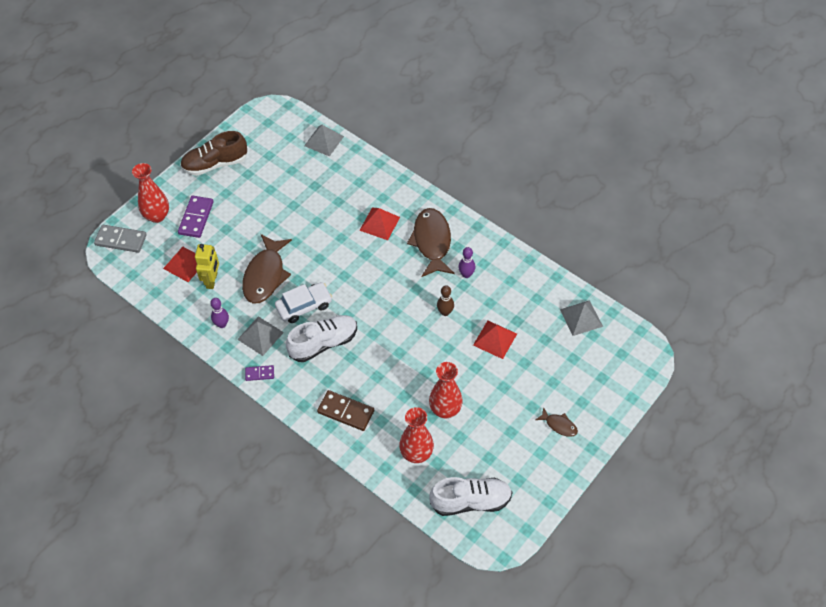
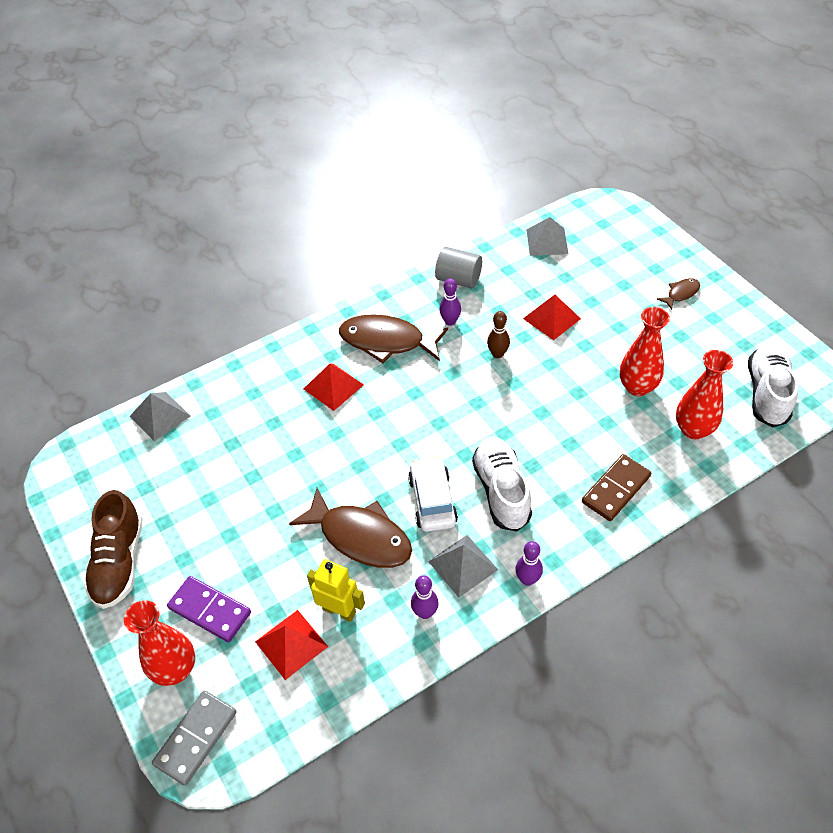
camera: 70 degrees left, 5 degrees down
(259, 374) = (527, 579): purple domino -> purple bowling pin
(512, 268) = (458, 279): none -> grey cylinder

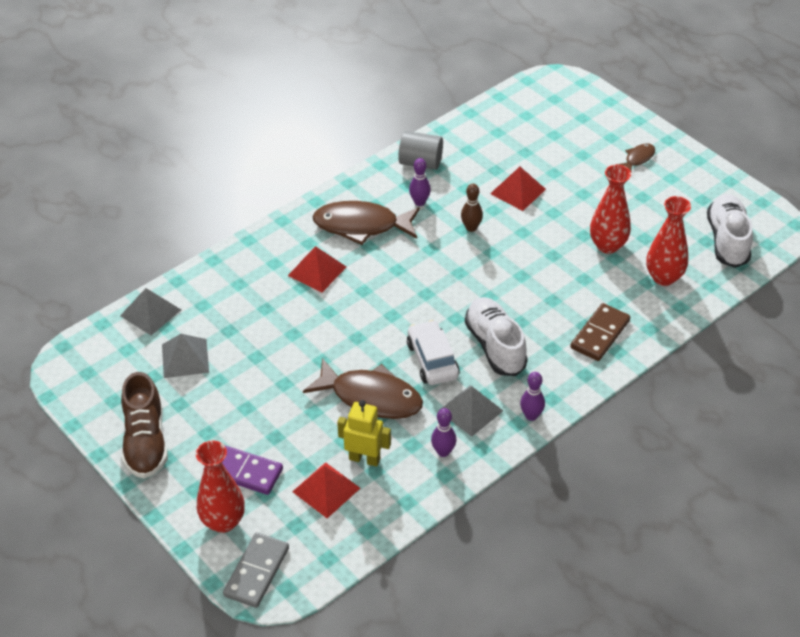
camera: 10 degrees left, 5 degrees down
(547, 241) = (502, 120): grey pyramid -> grey pyramid (185, 358)

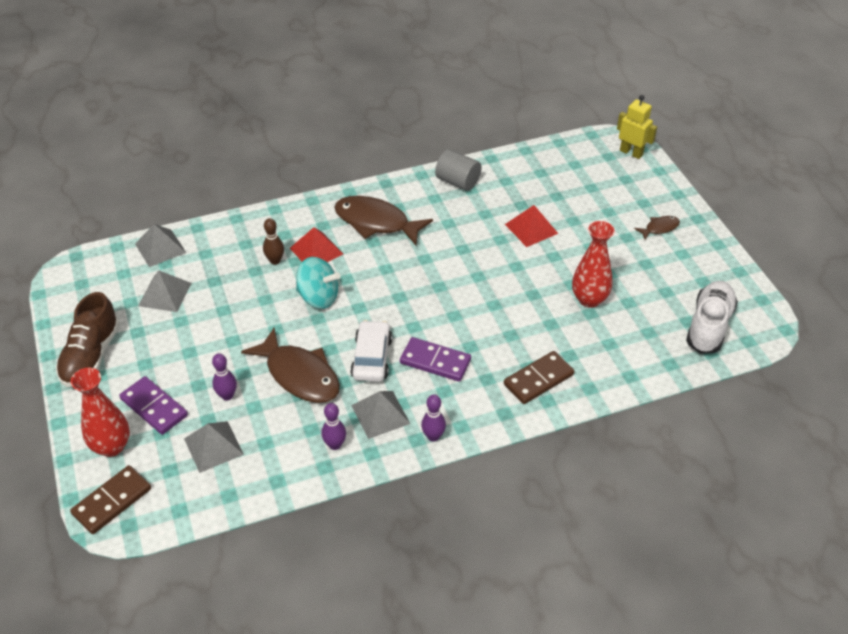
camera: 20 degrees right, 0 degrees up
(256, 572) = (112, 501): grey domino -> brown domino
(326, 490) = (213, 446): red pyramid -> grey pyramid
(346, 317) = (318, 297): none -> turquoise spinning top
(364, 459) = (262, 429): yellow robot -> yellow robot (631, 153)
(419, 202) = (438, 215): purple bowling pin -> purple bowling pin (227, 396)
(471, 228) = (471, 250): brown bowling pin -> brown bowling pin (275, 261)
(495, 346) = (435, 361): white shoe -> purple domino
(664, 277) = (628, 344): red vase -> none

